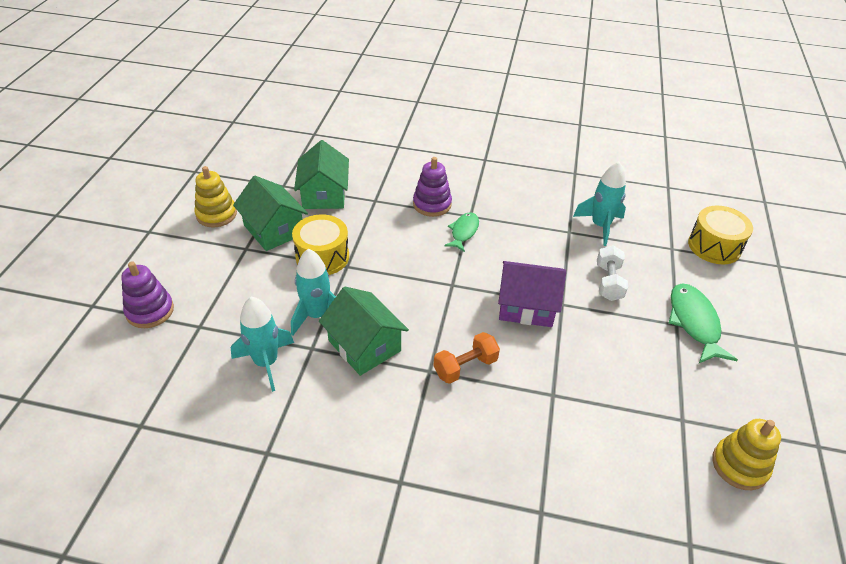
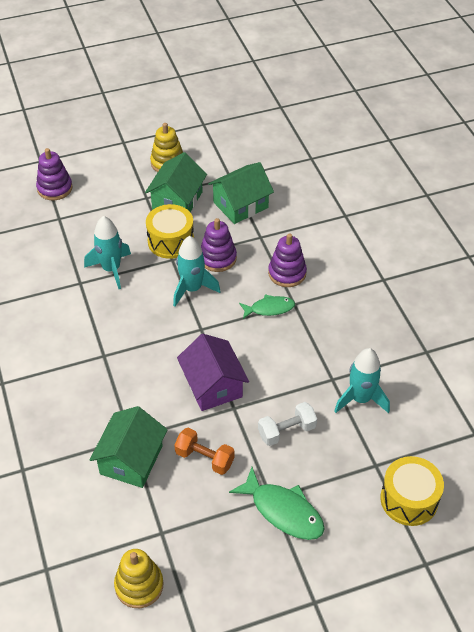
camera: 60 degrees right, 5 degrees up
(266, 363) = (52, 267): turquoise rocket -> turquoise rocket (192, 289)
(364, 346) = (101, 309): green house -> green house (131, 460)
(375, 236) = (217, 258): none -> purple stacking toy
(465, 367) = (121, 374): orange dumbbell -> orange dumbbell (204, 458)
(694, 322) = (283, 511): green fish -> green fish turned 75 degrees clockwise

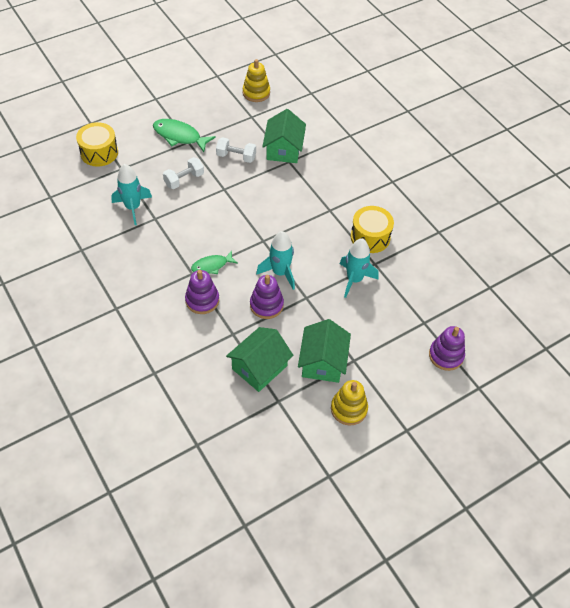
camera: 165 degrees right, 5 degrees up
(171, 241) = (313, 315): yellow drum -> yellow drum (370, 237)
(204, 458) = (236, 156): orange dumbbell -> white dumbbell
(213, 385) = (242, 201): purple house -> none

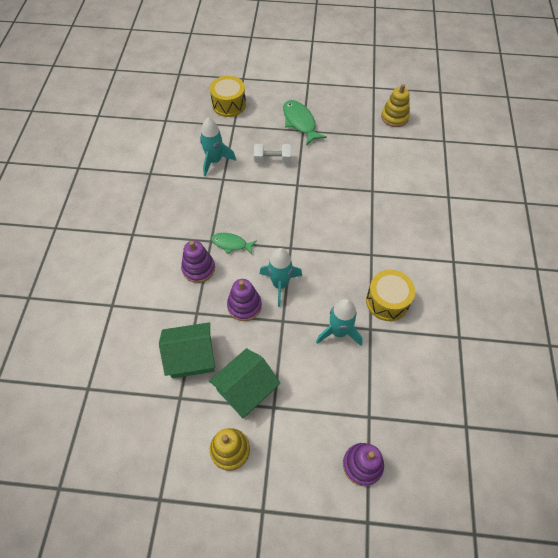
camera: 40 degrees right, 5 degrees up
(236, 156) = (330, 163): white dumbbell -> none
(283, 149) = (376, 178): green house -> none

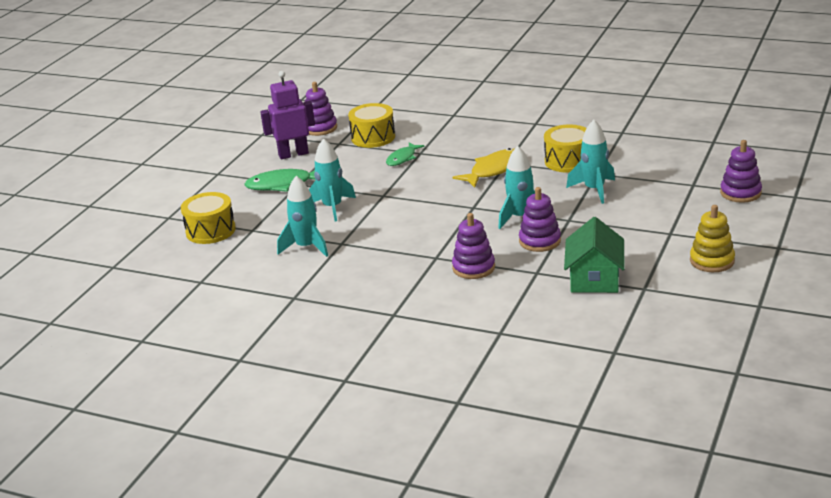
camera: 70 degrees left, 30 degrees down
(231, 244) = (448, 244): green fish -> green fish (402, 158)
(246, 389) = (645, 247): green house -> none
(272, 160) = (332, 207): white dumbbell -> turquoise rocket
(347, 114) = (293, 154): none -> purple robot
(356, 248) = (494, 170): none -> yellow fish
(389, 154) = (373, 137): none -> yellow drum
(394, 117) = (320, 128): yellow stacking toy -> purple stacking toy

